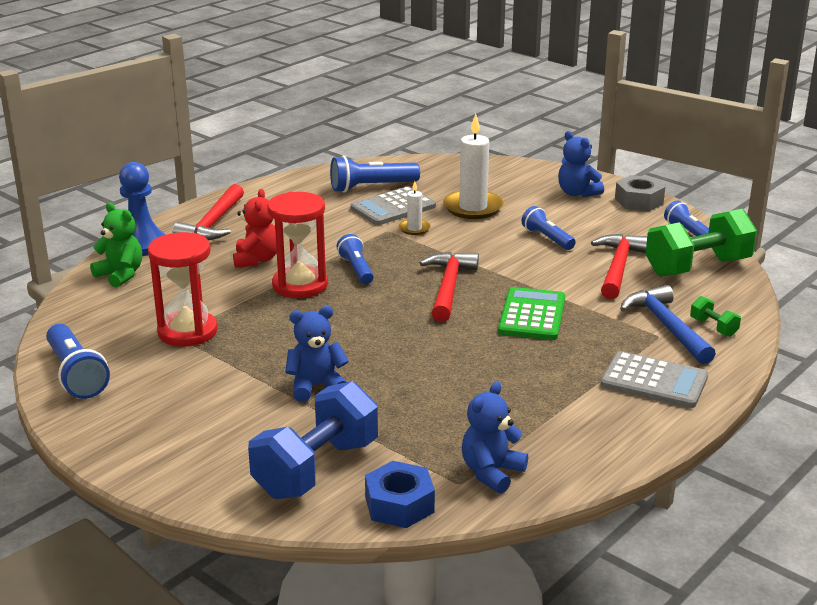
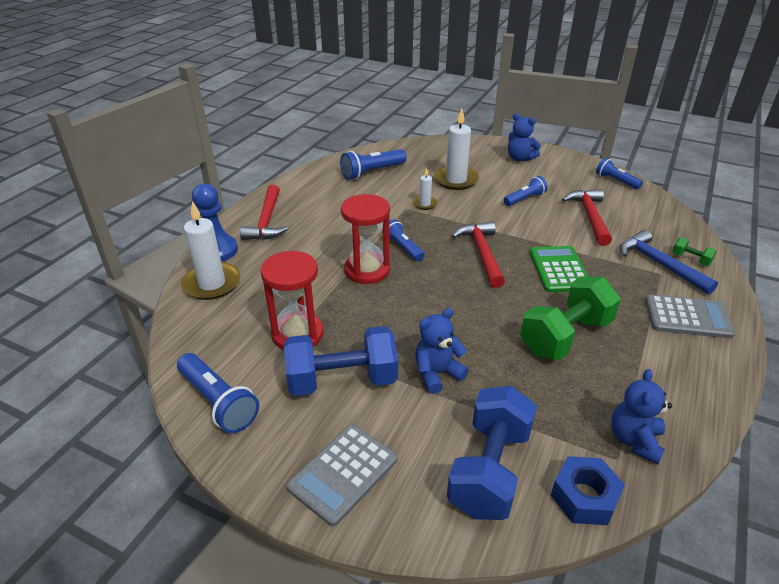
camera: 15 degrees left, 10 degrees up
(120, 275) = (212, 284): green teddy bear -> white candle
(211, 377) = (342, 380): none -> blue dumbbell
(256, 260) = (319, 251): red teddy bear -> none
(393, 207) = (398, 187): grey calculator -> grey calculator (343, 473)
(547, 238) = (524, 199): blue flashlight -> blue flashlight turned 105 degrees clockwise
(639, 201) = (565, 159): grey nut -> none
(697, 267) = (642, 209): green dumbbell -> green dumbbell (565, 336)

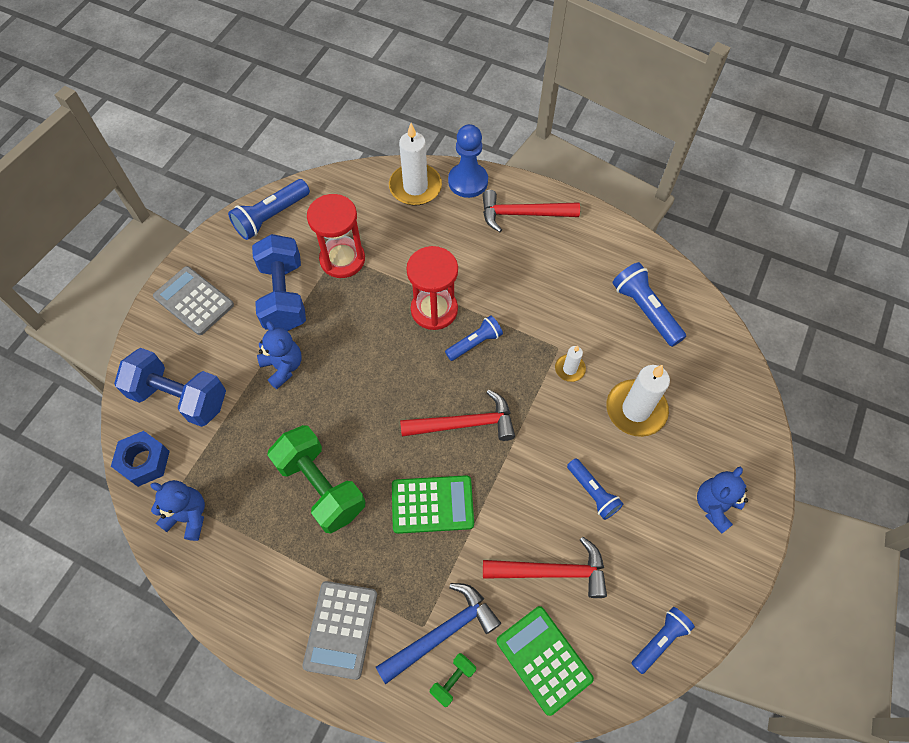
camera: 90 degrees right, 25 degrees up
(652, 221) = (544, 659): none -> green calculator

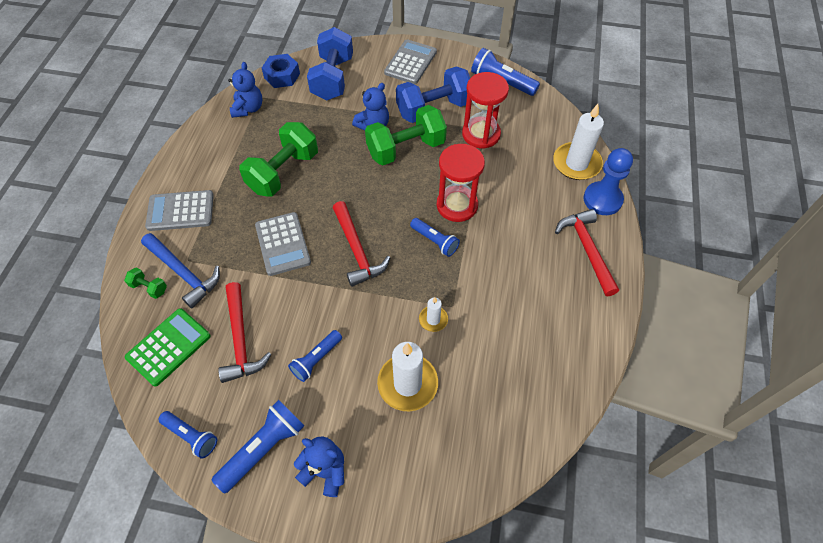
camera: 75 degrees right, 5 degrees down
(335, 340) = (406, 149): none -> green dumbbell
(432, 504) = (282, 244): green calculator -> grey calculator
(645, 310) = (521, 376): blue flashlight -> blue flashlight (263, 448)

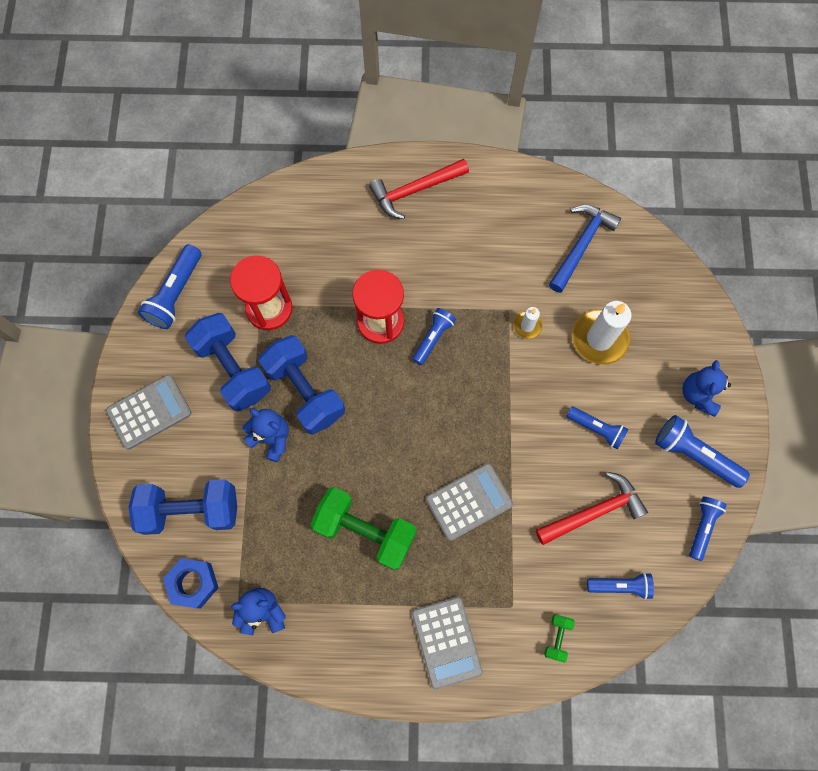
camera: 100 degrees left, 15 degrees up
(169, 347) = (620, 586): green calculator -> blue flashlight
(183, 273) = (530, 604): blue hammer -> blue hammer (581, 245)
(357, 250) = (460, 417): red hammer -> none
(406, 149) = (305, 391): green dumbbell -> blue dumbbell
(410, 62) = (149, 412): grey calculator -> grey calculator turned 135 degrees clockwise
(576, 163) = (300, 204): white candle -> none
(602, 199) = (347, 177): blue pawn -> none

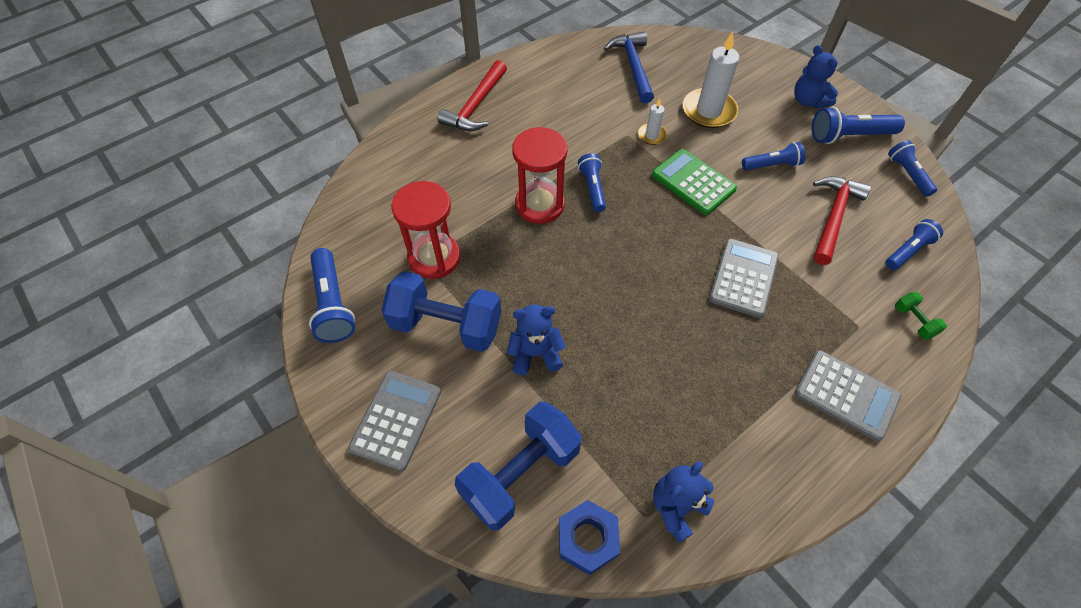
camera: 40 degrees left, 15 degrees down
(305, 391) = (528, 296): blue dumbbell -> none
(365, 531) = (690, 363): green dumbbell -> none
(516, 394) = (693, 182): none -> green calculator

